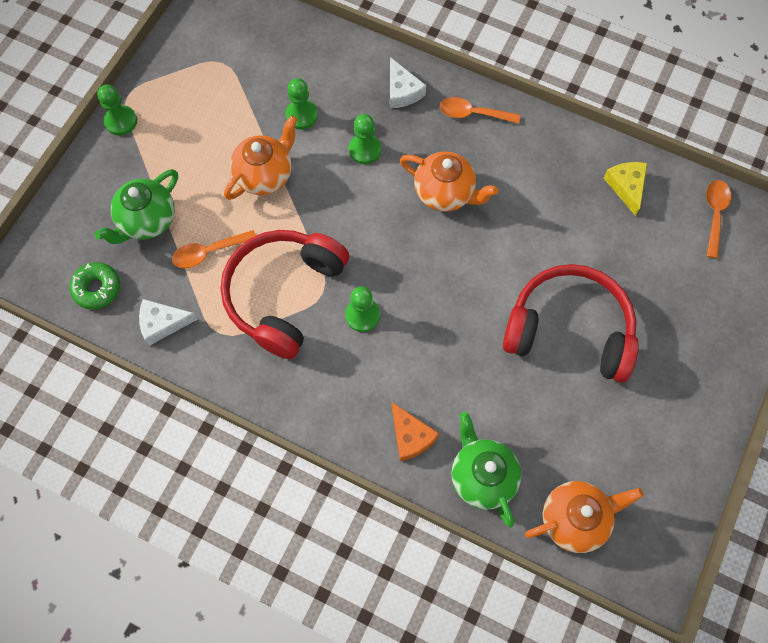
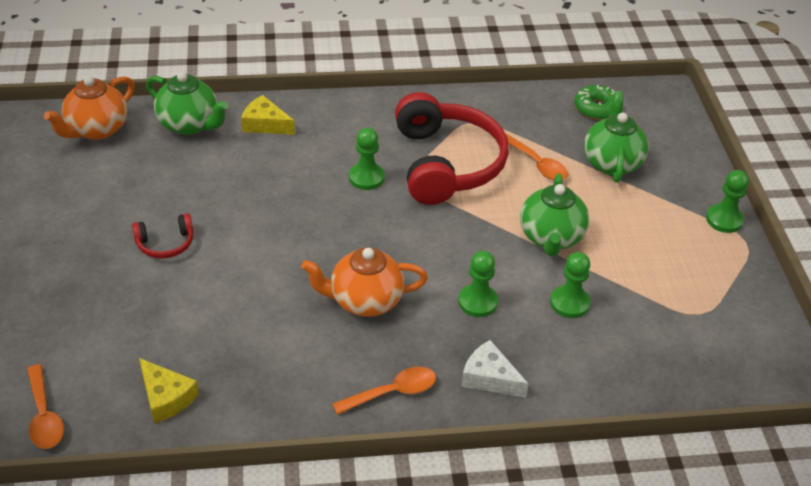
camera: 145 degrees right, 25 degrees down
(163, 323) = (523, 109): white cheese -> none
(209, 252) = (537, 164): orange spoon -> orange spoon turned 105 degrees clockwise
(265, 175) = (551, 238): orange teapot -> green teapot
(410, 436) = (265, 124): orange cheese -> yellow cheese
(569, 330) = (165, 244): red headphones -> red headphones, size x0.43

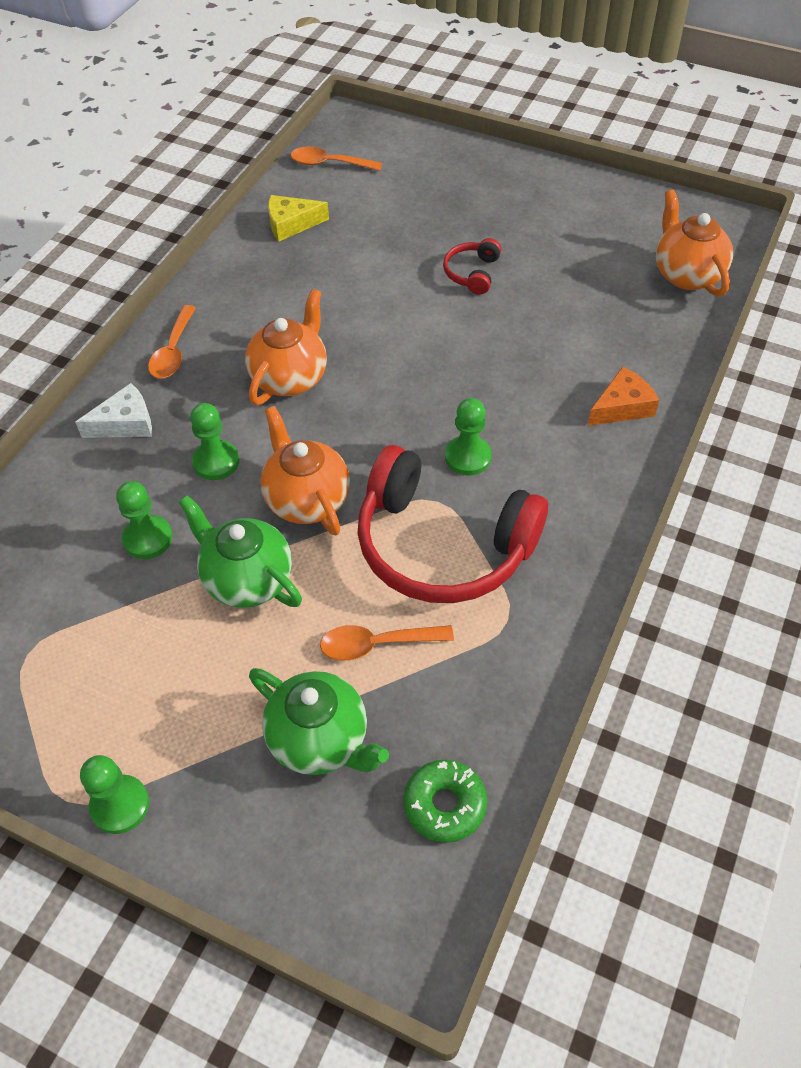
camera: 125 degrees right, 10 degrees up
(189, 124) = (657, 345): green teapot -> none
(265, 124) = (622, 407): yellow cheese -> orange cheese
(467, 238) = (306, 499): none -> orange teapot

